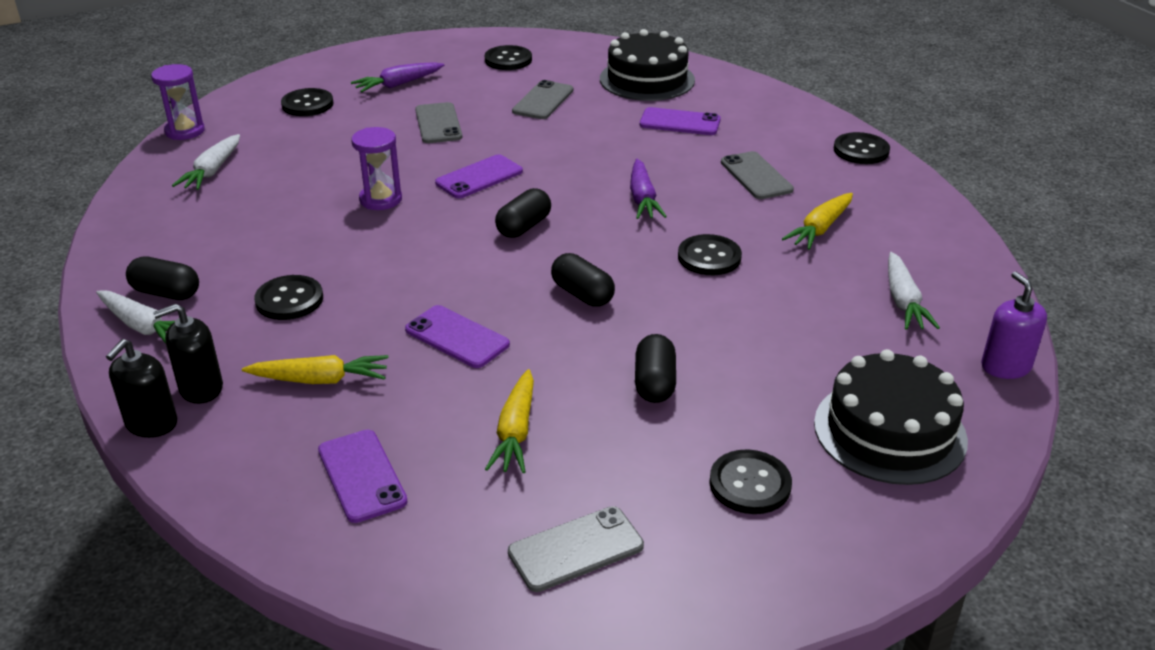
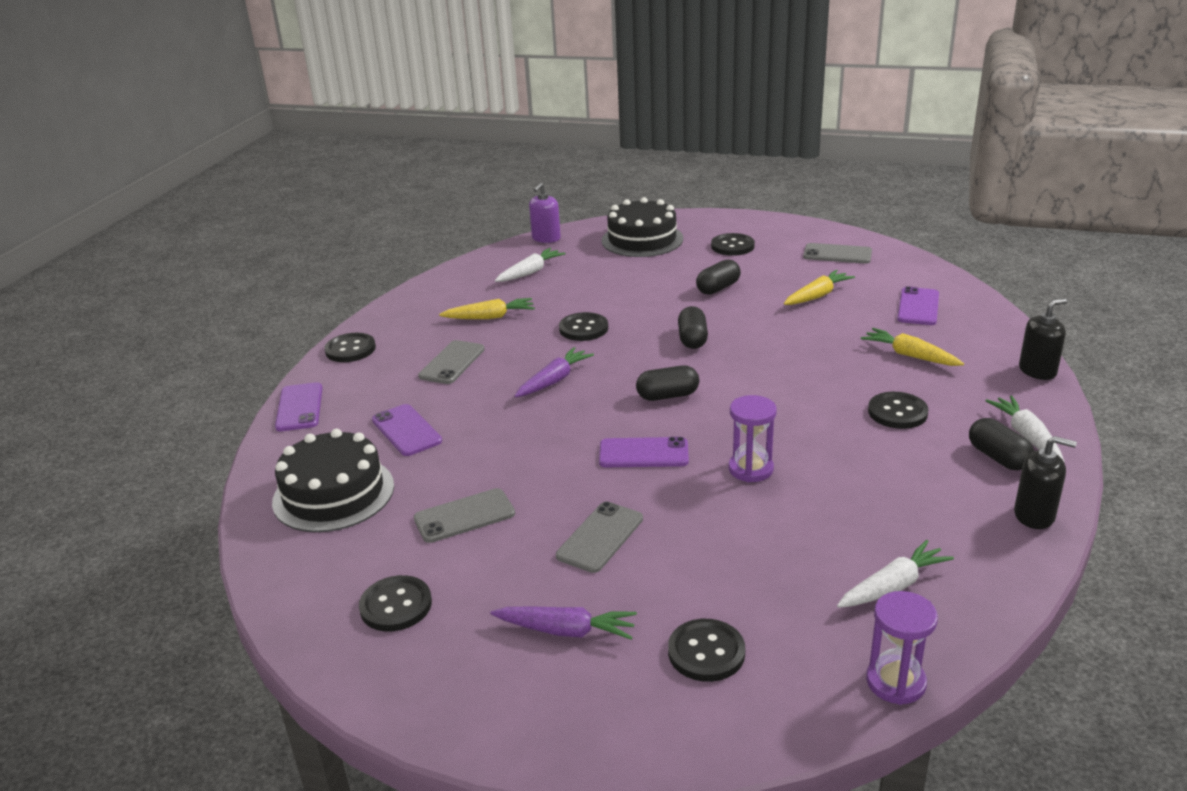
camera: 135 degrees left, 5 degrees down
(201, 388) = (995, 379): black soap dispenser -> black soap dispenser (1034, 515)
(457, 337) = (800, 346): purple phone -> purple phone (299, 407)

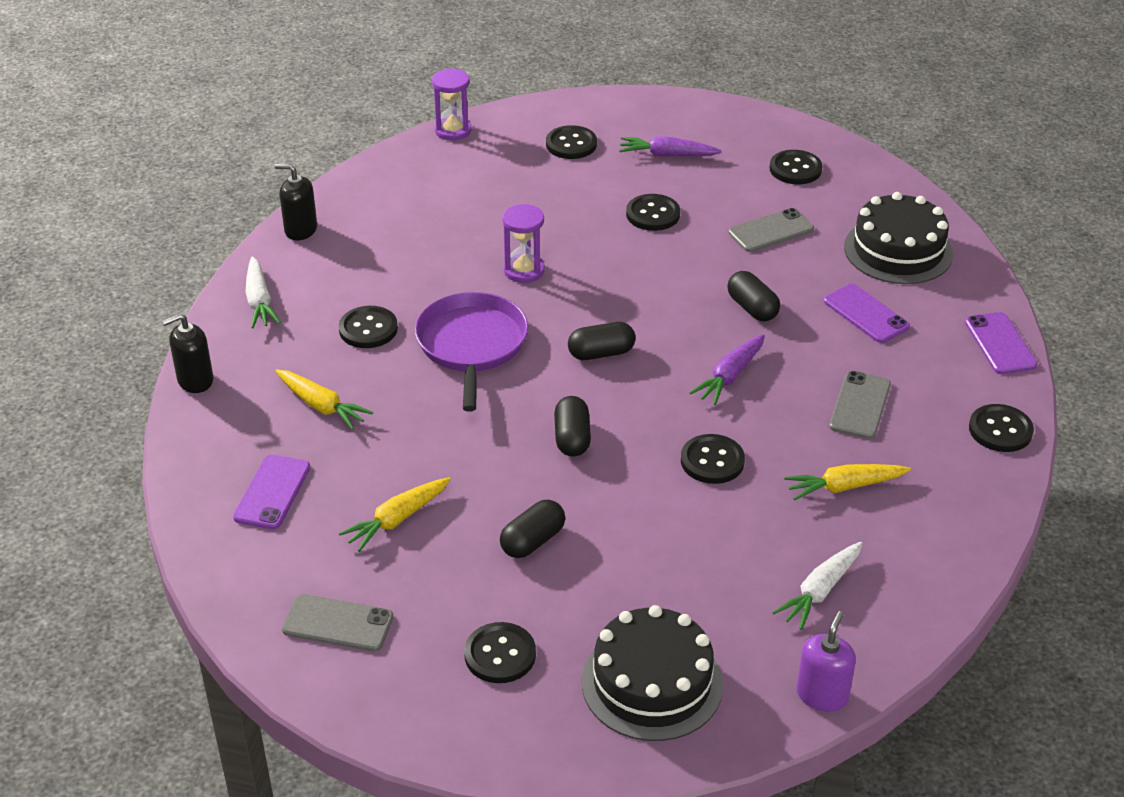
camera: 175 degrees right, 10 degrees up
(600, 537) = (653, 214): grey phone -> black button
(643, 453) = (622, 287): purple phone -> none
(790, 400) = (472, 345): none -> purple pan
(893, 586) = (433, 181): white carrot -> none
(998, 457) = (299, 280): black capsule -> black capsule (752, 308)

